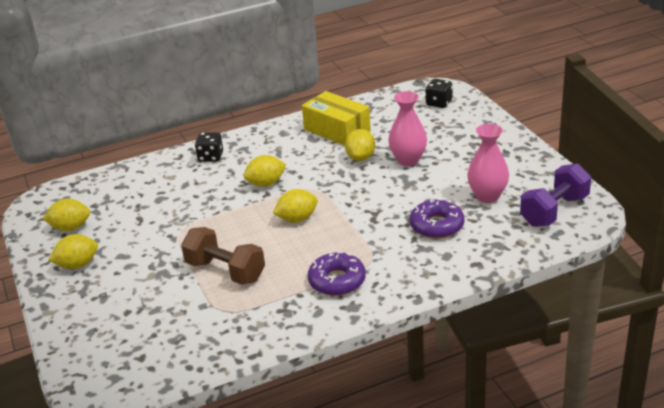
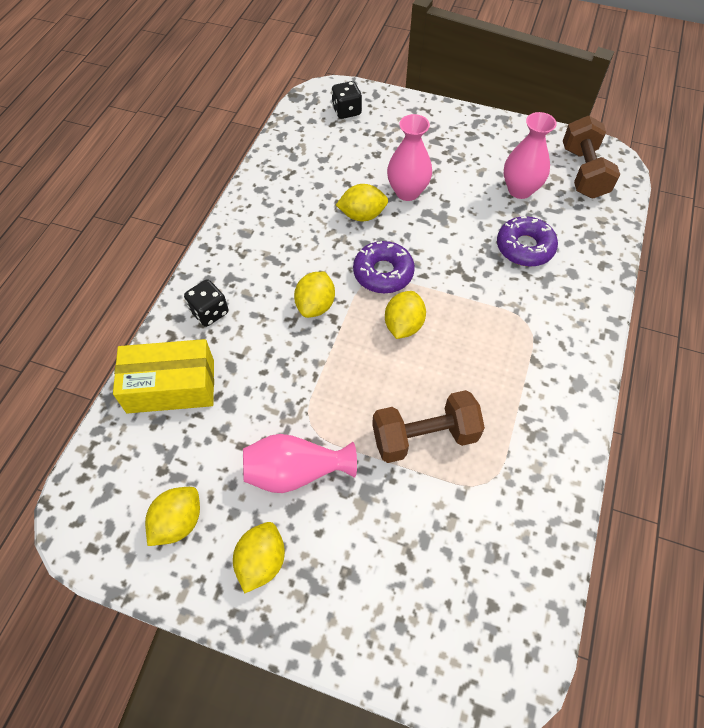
camera: 50 degrees left, 25 degrees up
(144, 243) = (295, 472): none -> pink vase
(337, 130) = (295, 197): yellow box -> yellow box (171, 386)
(337, 281) = (531, 366): purple donut -> purple donut (383, 273)
(361, 157) = (362, 215): yellow lemon -> yellow lemon turned 60 degrees counterclockwise
(554, 211) = (583, 172): purple dumbbell -> brown dumbbell

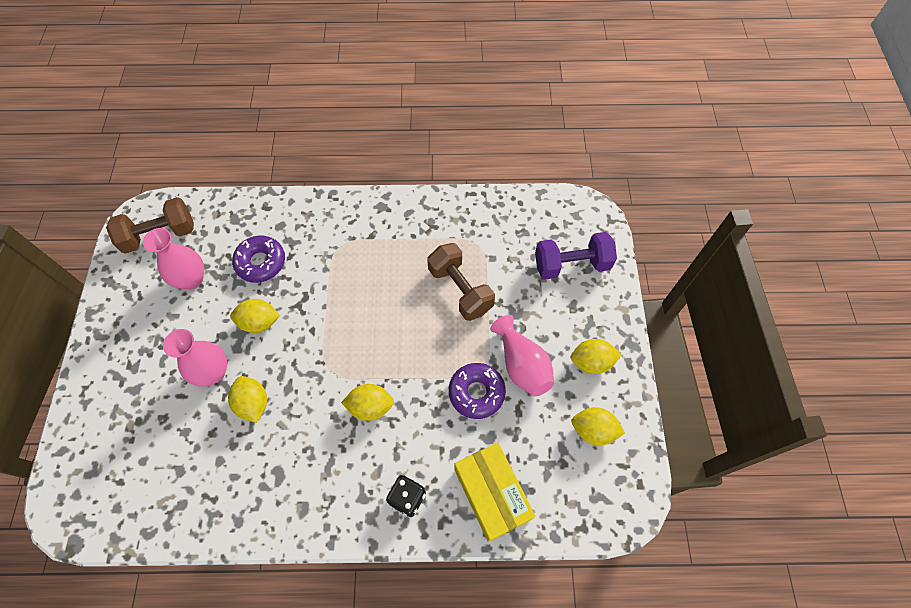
camera: 110 degrees left, 5 degrees up
(346, 111) = (95, 473): black dice -> none
(383, 273) = (318, 363): purple donut -> purple donut (476, 392)
(403, 325) = (369, 331): yellow lemon -> yellow lemon (259, 322)
(416, 603) = (571, 265): none -> purple dumbbell

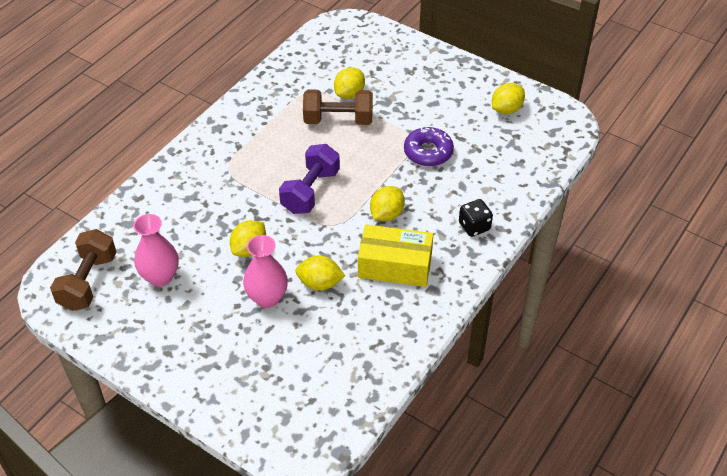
camera: 55 degrees left, 15 degrees down
(261, 262) = (192, 224): purple donut -> none
(492, 494) = (508, 181): yellow box -> yellow box (395, 266)
(522, 365) = (428, 119): pink vase -> none
(571, 265) = (376, 54): purple dumbbell -> purple dumbbell (310, 191)
(591, 362) = (458, 84): yellow lemon -> yellow lemon (349, 94)

